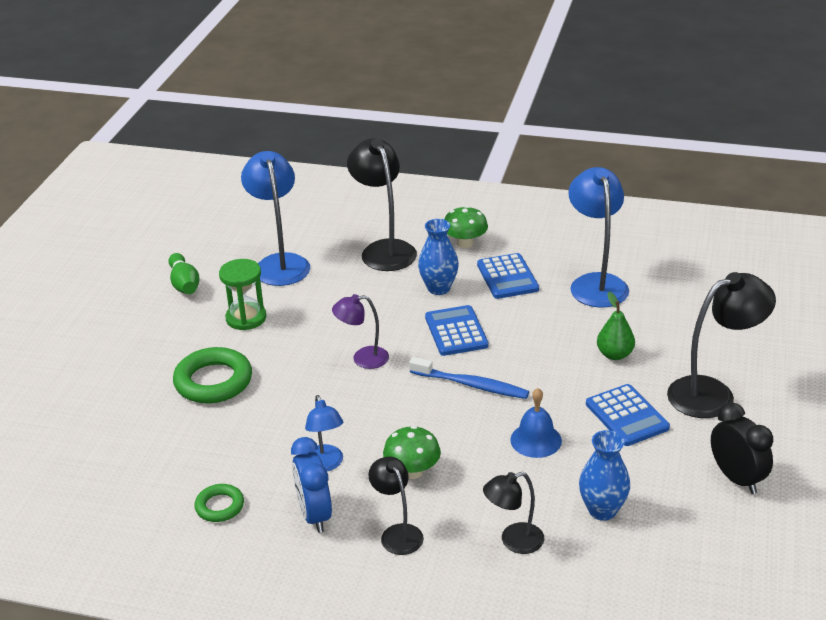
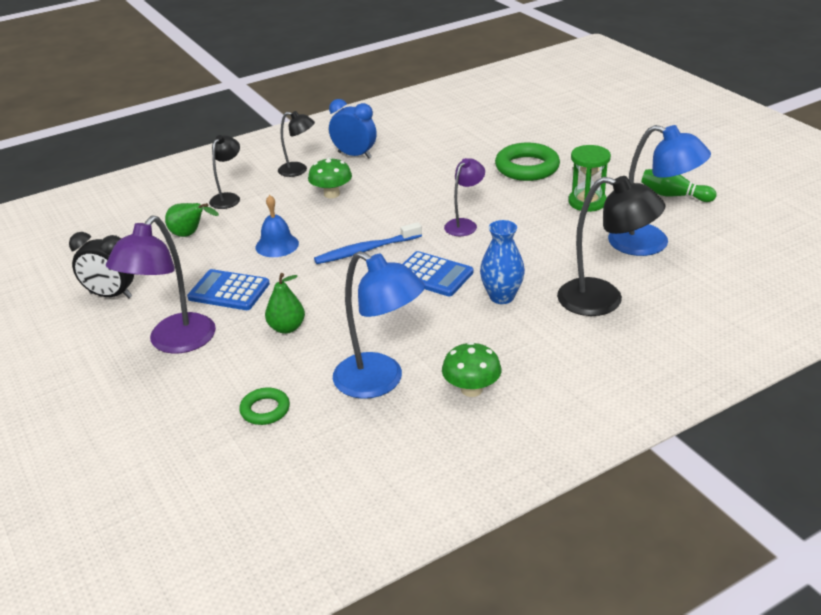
camera: 135 degrees right, 0 degrees up
(220, 506) = (409, 135): green ring -> green ring (265, 410)
(325, 464) = (386, 172): blue lamp -> none
(465, 243) = (552, 348): green mushroom -> green mushroom (471, 389)
(507, 277) = (464, 339): blue calculator -> none
(602, 510) = (190, 235): blue vase -> green pear
(713, 393) = (174, 342): black lamp -> purple lamp

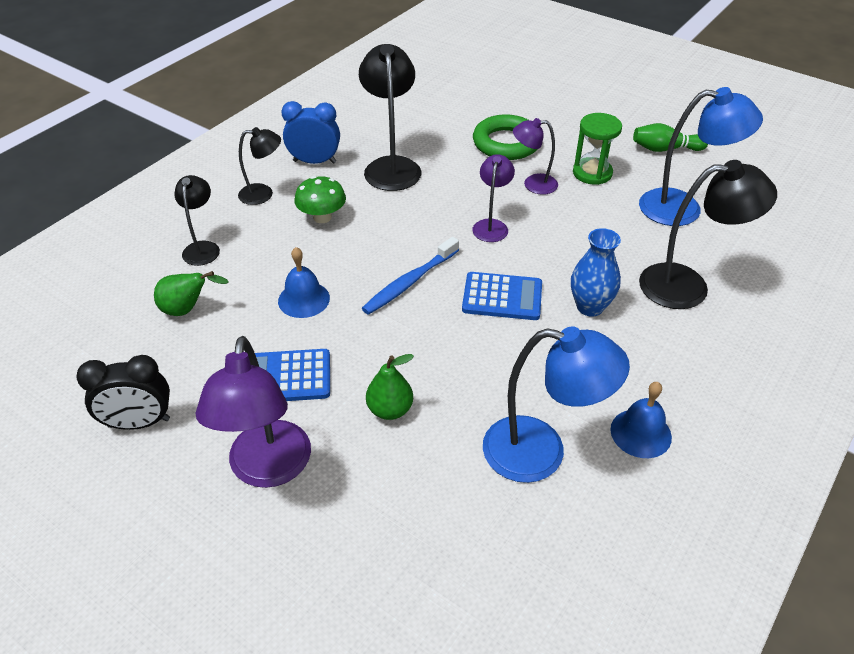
camera: 25 degrees left, 10 degrees up
(265, 410) = (440, 532): green ring -> none
(414, 168) = (391, 166): none -> black lamp
(471, 389) = (640, 433): green mushroom -> blue bell
(525, 201) = (533, 184): none -> purple lamp

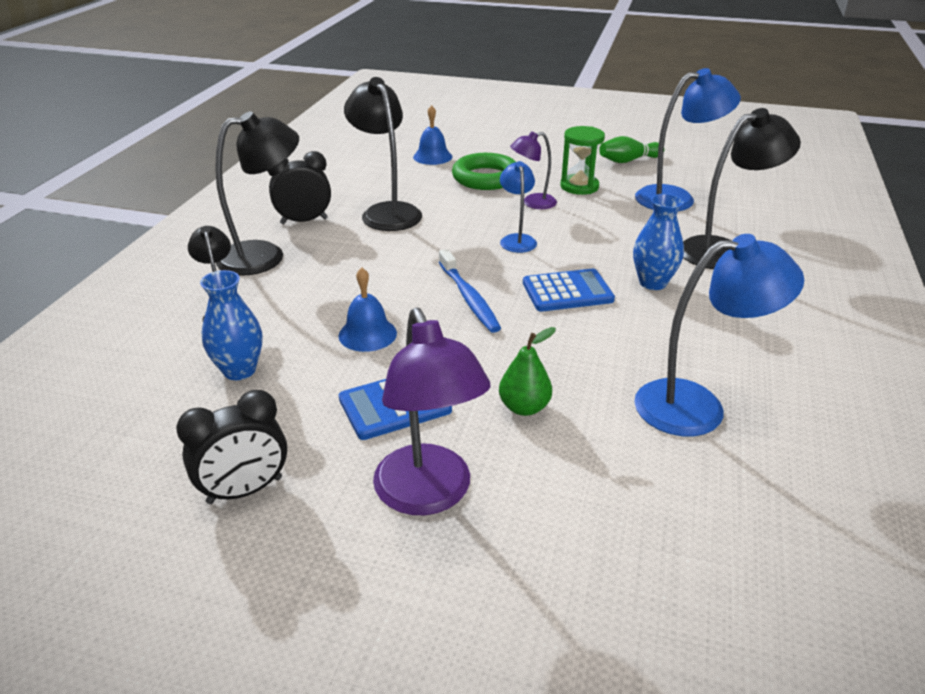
camera: 20 degrees left, 10 degrees down
(187, 309) = (239, 370): green pear -> blue vase
(263, 194) = (265, 255): black lamp -> black lamp, size x1.73
(314, 162) = (304, 221): blue clock -> black clock
(322, 217) = (342, 263): green mushroom -> none
(409, 282) = (469, 298): blue toothbrush -> blue toothbrush turned 45 degrees counterclockwise
(491, 225) = (517, 240): purple lamp -> blue lamp
(640, 433) = (772, 368): blue bell -> blue bell (432, 156)

